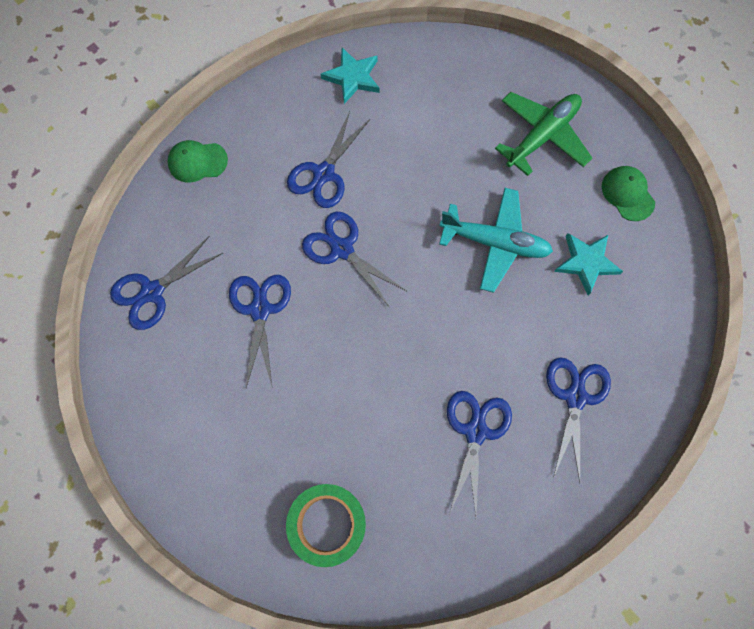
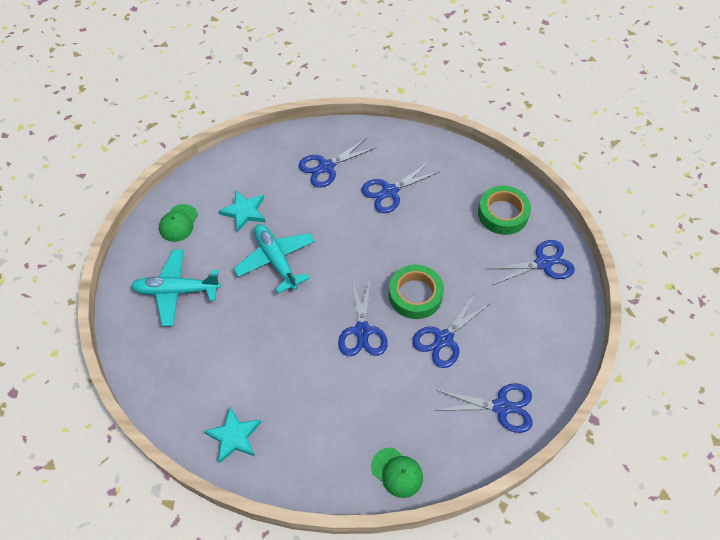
camera: 135 degrees left, 15 degrees down
(324, 174) = (324, 386): blue scissors -> blue scissors (543, 263)
(328, 330) = (415, 295): none -> green tape
(542, 136) = (176, 291): green plane -> turquoise plane

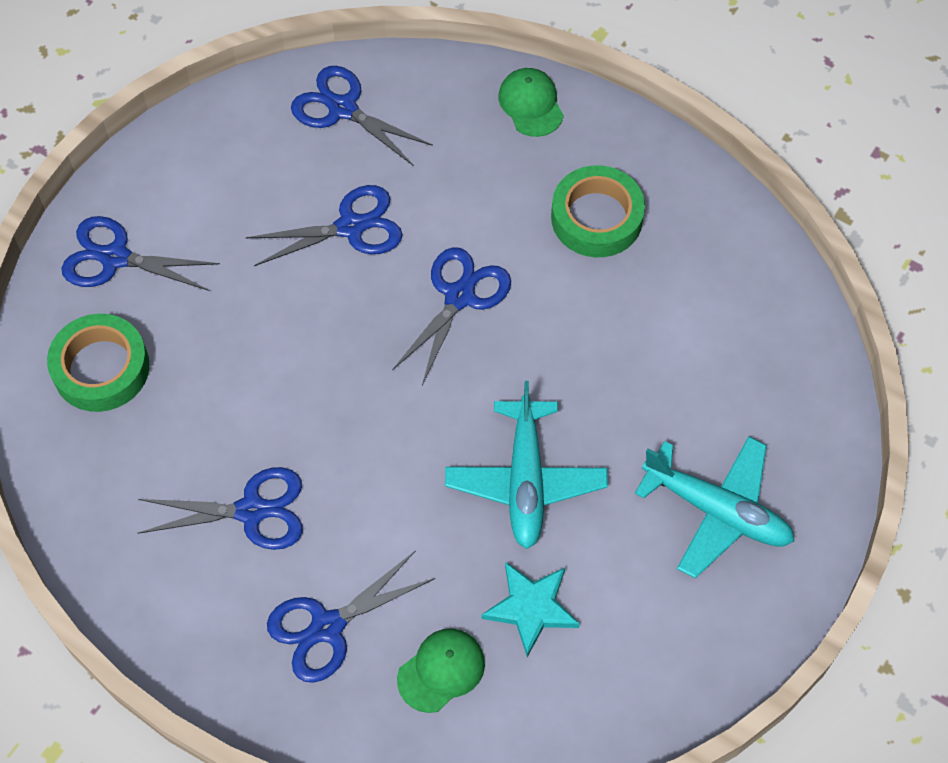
camera: 150 degrees left, 5 degrees up
(178, 223) = (661, 648): green cap -> green cap (441, 671)
(234, 436) = (721, 246): turquoise star -> none
(326, 167) = (327, 627): blue scissors -> blue scissors turned 150 degrees clockwise
(415, 295) = (344, 309): green tape -> green tape (596, 218)

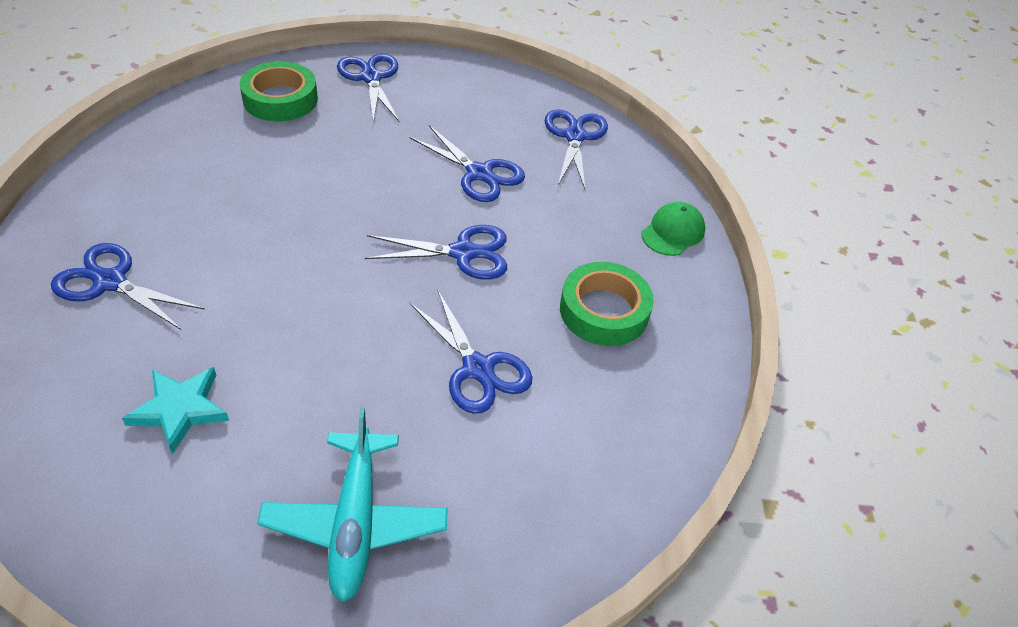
camera: 55 degrees right, 15 degrees down
(251, 511) = (200, 205): blue scissors -> blue scissors (478, 368)
(441, 671) = (91, 369): green cap -> none
(525, 481) = (310, 358): turquoise plane -> none

